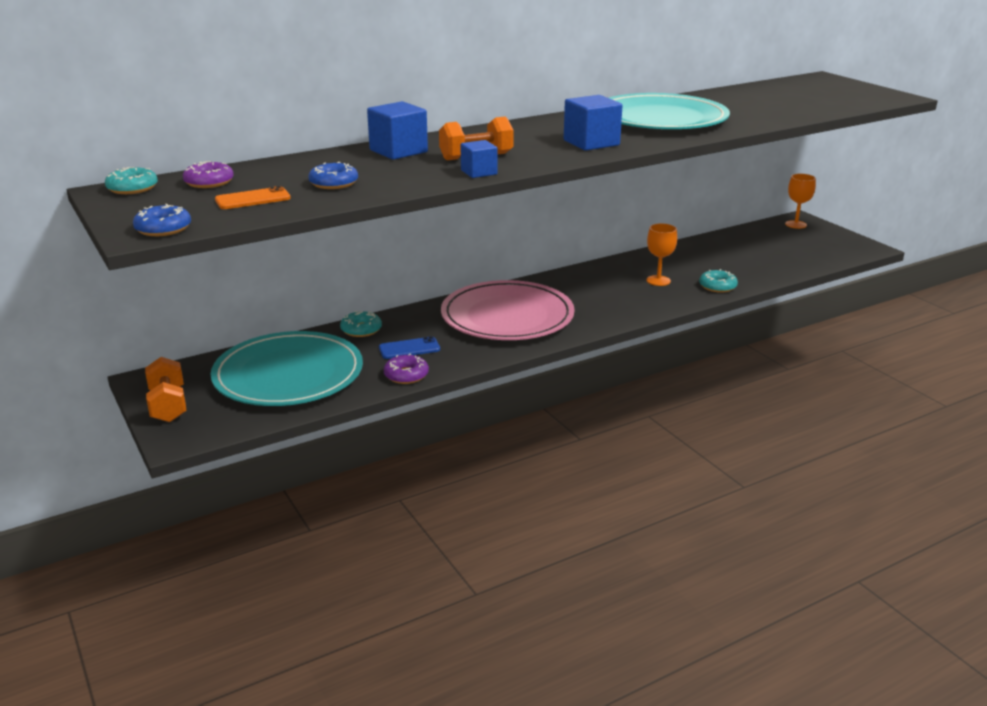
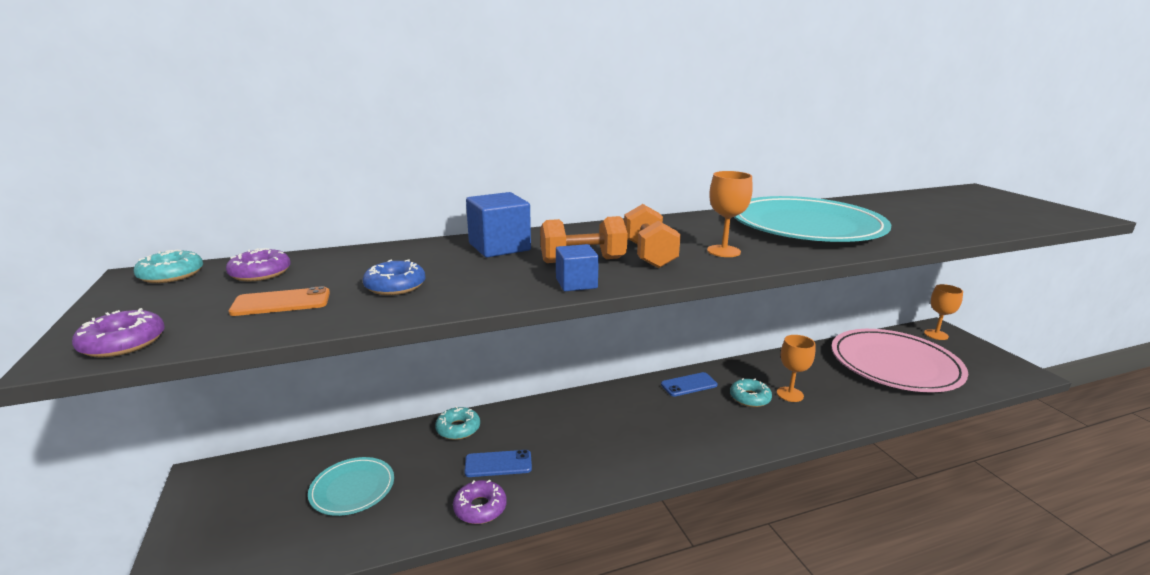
camera: 10 degrees right, 5 degrees down
(163, 229) = (123, 343): blue donut -> purple donut
(168, 405) = (199, 522): orange dumbbell -> orange dumbbell (648, 255)
(288, 374) = (352, 488): turquoise plate -> turquoise plate, size x0.48
(507, 316) = (618, 427): pink plate -> pink plate (895, 364)
(565, 281) = (689, 385): none -> blue phone
(591, 143) = (723, 251): blue cube -> orange goblet
(717, 286) = (858, 410): turquoise donut -> turquoise donut (750, 398)

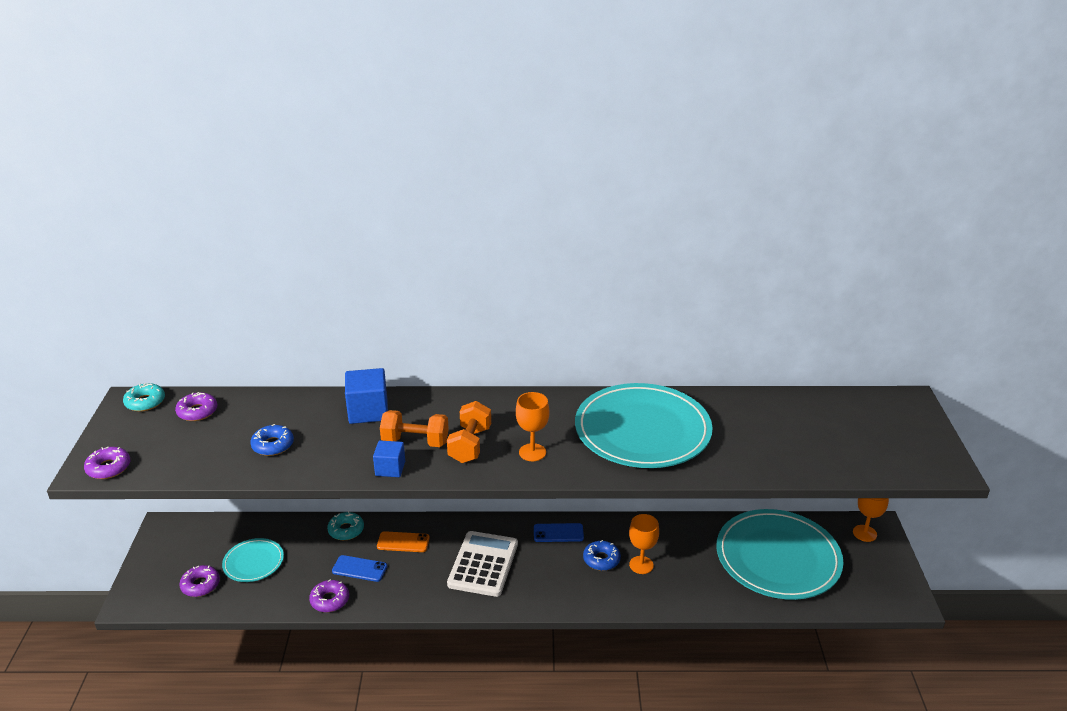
camera: 20 degrees right, 10 degrees up
(281, 302) = (199, 448): orange phone -> orange phone (403, 542)
(282, 535) = (200, 585): none -> purple donut
(637, 428) = (483, 564): none -> white calculator
(750, 398) = (601, 559): turquoise donut -> blue donut
(895, 364) = (778, 558): pink plate -> turquoise plate

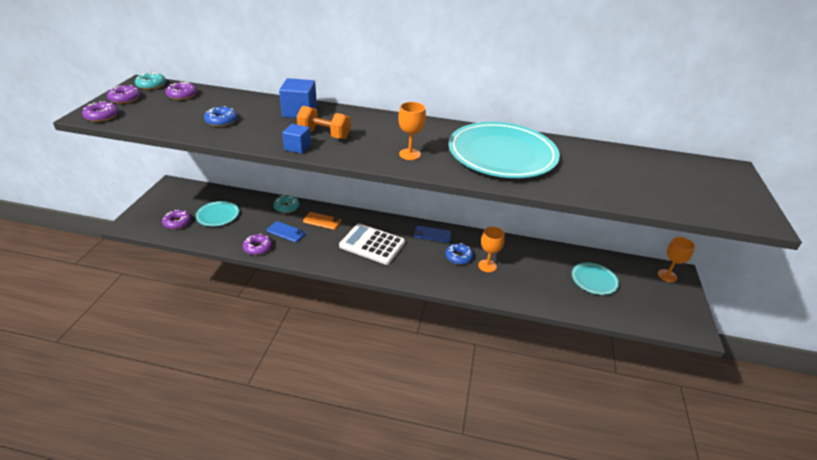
camera: 10 degrees right, 5 degrees up
(122, 432) = (125, 98): none -> purple donut
(470, 445) = (364, 142): orange dumbbell -> none
(483, 564) = (372, 244): white calculator -> white calculator turned 90 degrees counterclockwise
(778, 558) = (594, 280): turquoise plate -> turquoise plate, size x0.48

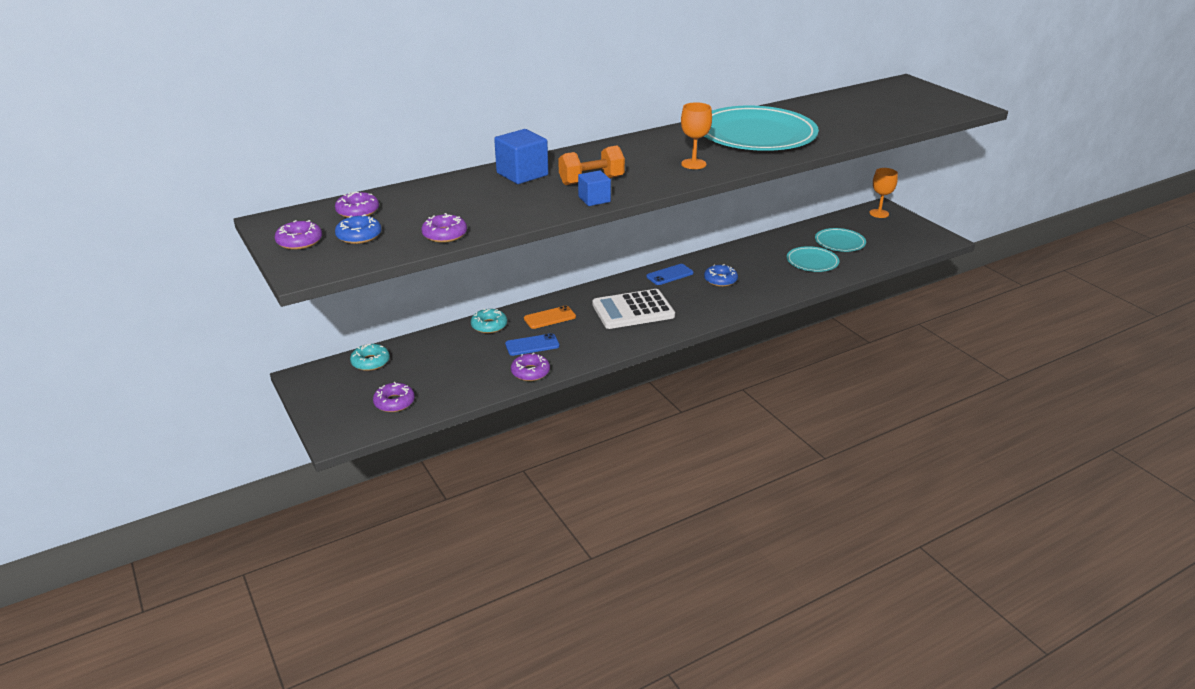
camera: 40 degrees left, 5 degrees down
(102, 116) = (324, 265): purple donut -> purple donut (444, 234)
(151, 85) = (291, 218): turquoise donut -> turquoise donut (370, 362)
(218, 215) = (427, 372): turquoise plate -> turquoise plate (812, 261)
(221, 121) = (467, 212): blue donut -> blue donut (359, 236)
(487, 266) = (752, 274): orange goblet -> none

